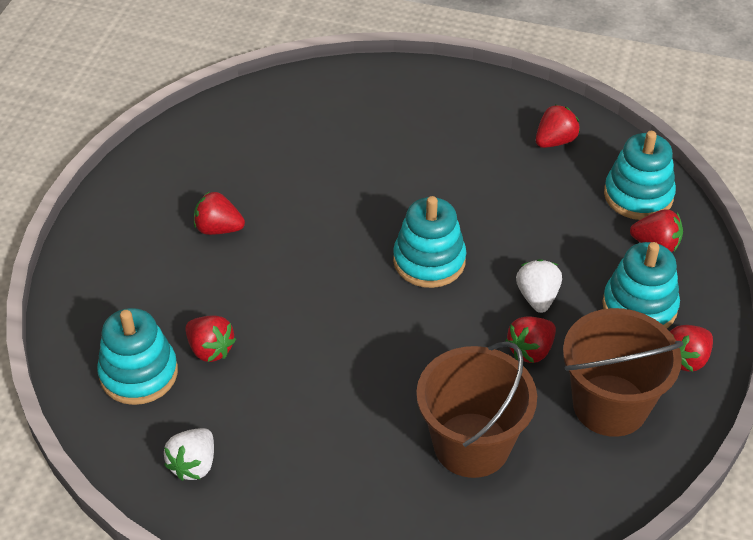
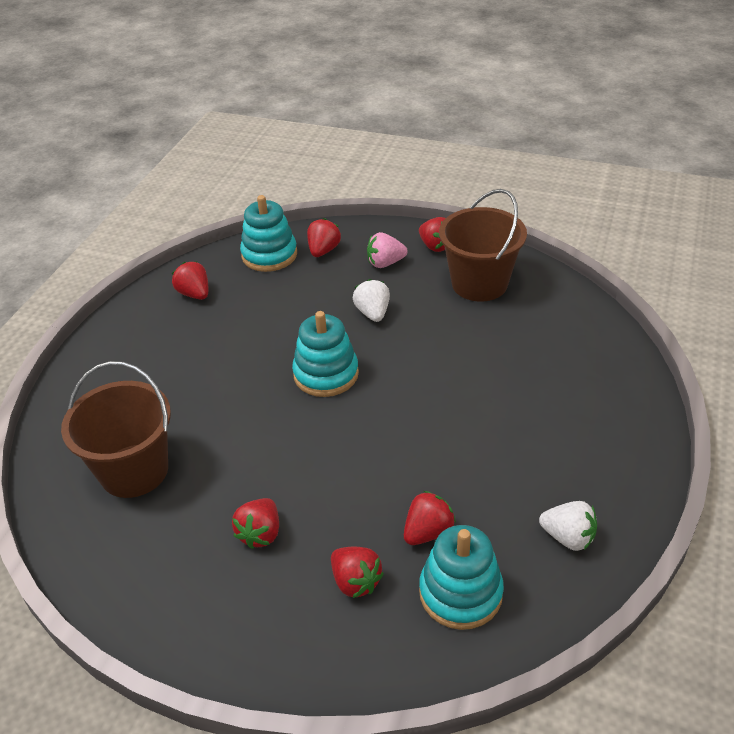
camera: 85 degrees left, 5 degrees down
(471, 445) = (523, 355): brown bucket -> brown bucket (134, 471)
(530, 350) = (428, 319): red strawberry -> red strawberry (355, 581)
(537, 297) = (373, 313): white strawberry -> white strawberry turned 75 degrees clockwise
(639, 306) = (385, 263): turquoise stacking toy -> pink strawberry

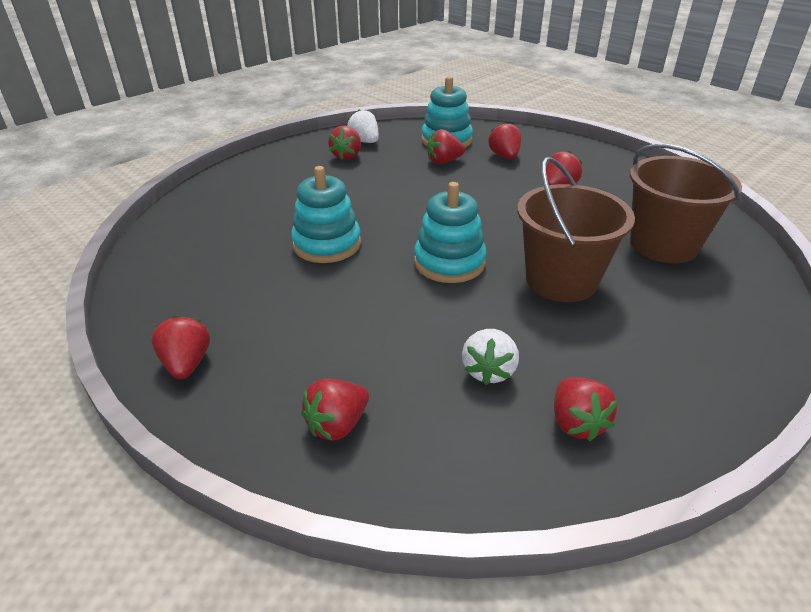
camera: 155 degrees left, 5 degrees down
(269, 255) = (426, 454): turquoise stacking toy -> turquoise stacking toy (327, 244)
(373, 313) = (353, 304): white strawberry -> white strawberry (488, 371)
(385, 263) = (275, 364): pink strawberry -> none
(479, 283) = (208, 294): brown bucket -> brown bucket (561, 280)
(556, 492) = (347, 156): none -> red strawberry

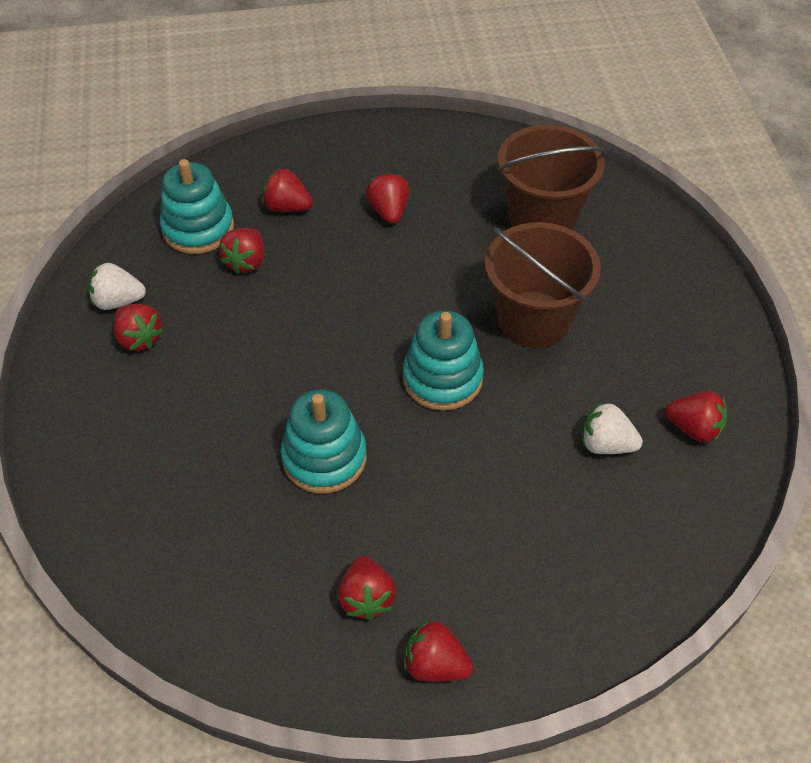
camera: 55 degrees left, 15 degrees up
(337, 425) = (596, 581): red strawberry -> red strawberry (366, 598)
(488, 371) = (606, 444): white strawberry -> white strawberry turned 150 degrees clockwise

